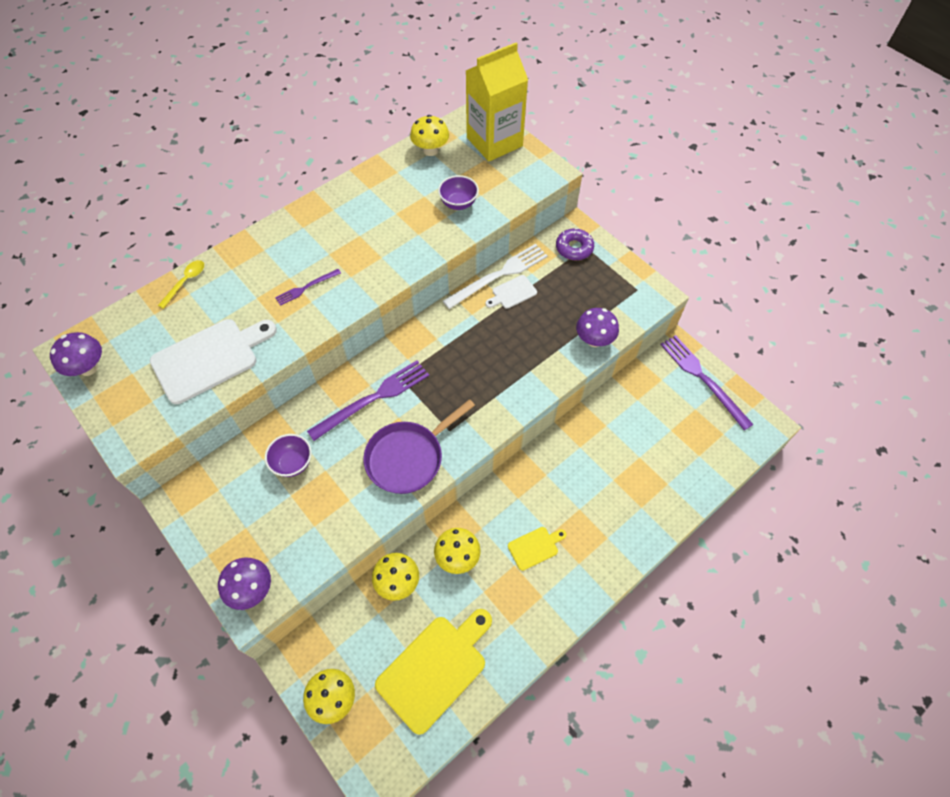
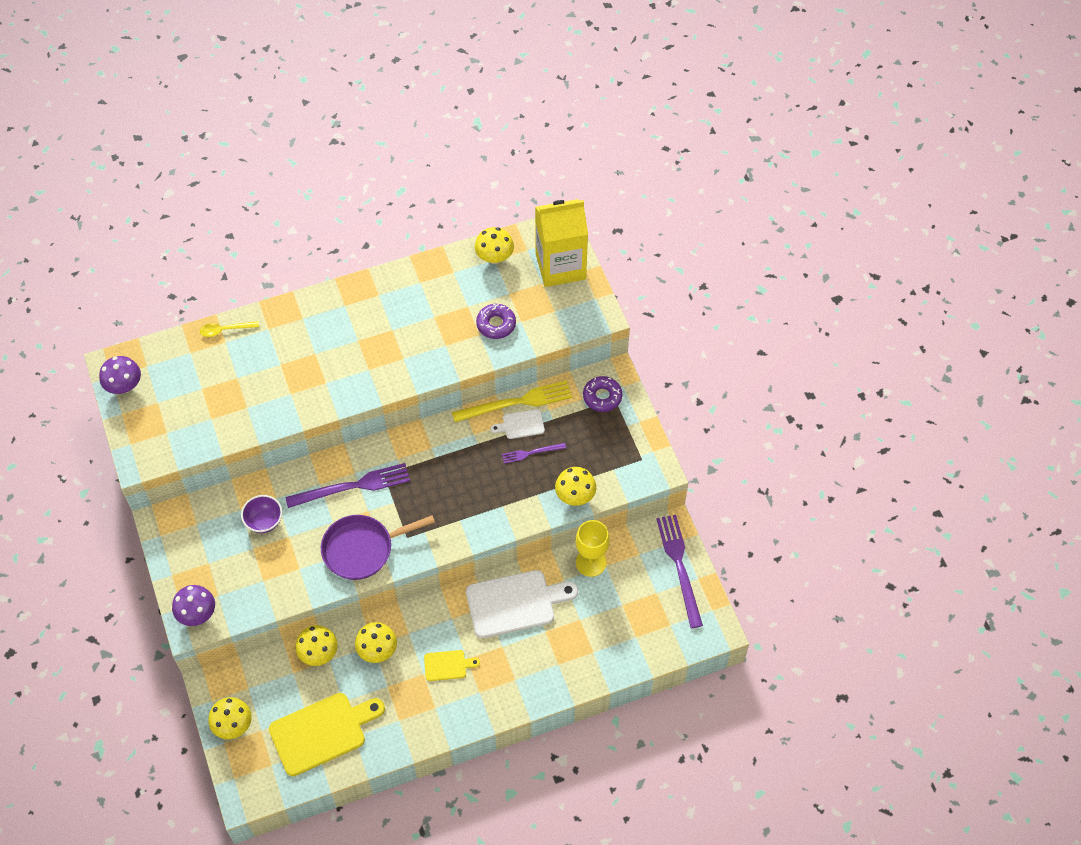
camera: 20 degrees right, 0 degrees up
(185, 282) = (225, 330): yellow spoon -> yellow spoon turned 150 degrees counterclockwise
(209, 358) = (223, 409): white cutting board -> white cutting board (515, 603)
(306, 288) = (326, 368): purple fork -> purple fork (531, 453)
(458, 203) = (496, 324): purple bowl -> purple donut
(499, 275) = (516, 402): white fork -> yellow fork
(594, 340) = (575, 496): purple mushroom -> yellow mushroom
(623, 401) = (591, 562): none -> yellow goblet

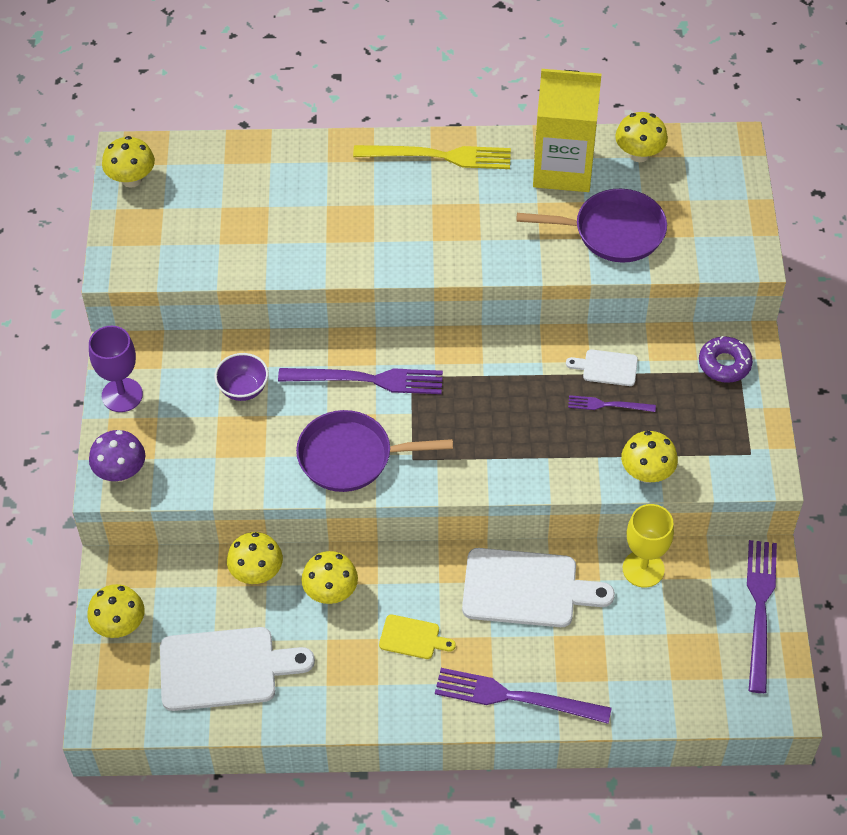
camera: 20 degrees right, 5 degrees down
(124, 386) = (131, 179): purple mushroom -> yellow mushroom
(175, 554) = (122, 395): none -> purple goblet
(225, 330) = (275, 149): yellow spoon -> none
(322, 732) = (225, 669): yellow cutting board -> white cutting board
(496, 324) = (613, 232): purple donut -> purple pan
(516, 402) = (610, 340): yellow fork -> yellow fork (438, 156)
(534, 685) = (515, 697): none -> purple fork
(560, 266) = (720, 186): yellow carton -> yellow carton (563, 169)

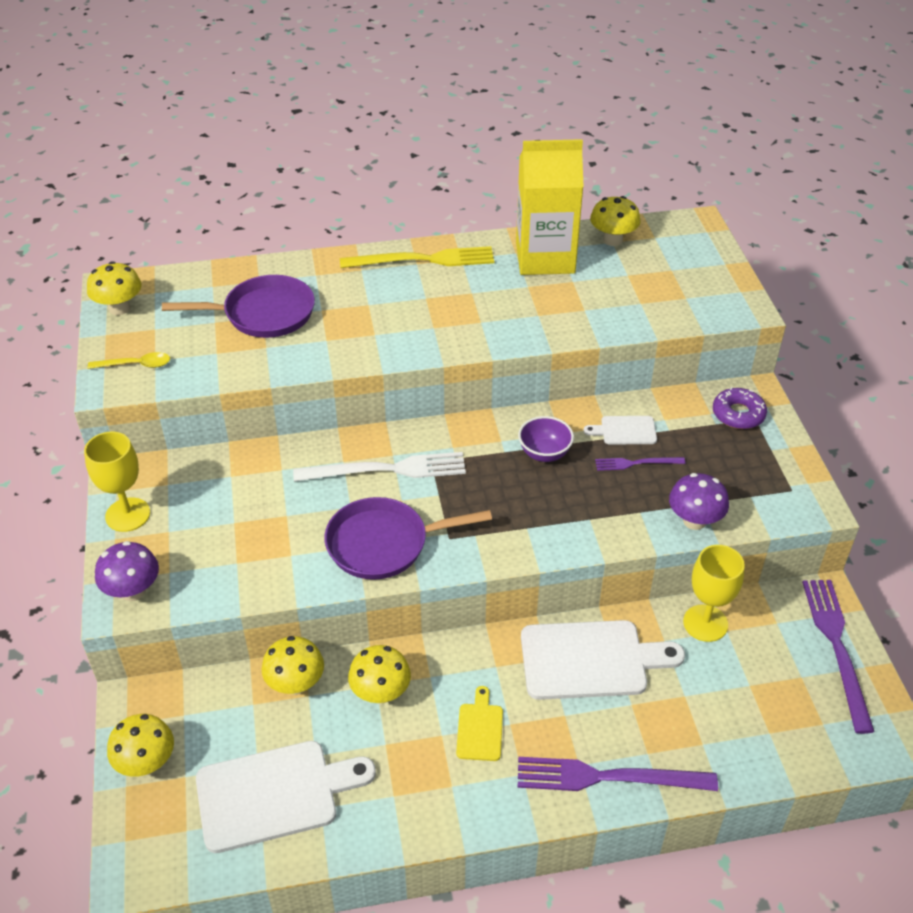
camera: 10 degrees left, 10 degrees down
(122, 395) = (128, 515): purple goblet -> yellow goblet
(142, 248) = (136, 365): none -> yellow spoon
(243, 389) = (258, 493): purple bowl -> purple bowl (544, 453)
(367, 380) = (387, 469): purple fork -> white fork
(412, 638) = (480, 729): yellow cutting board -> yellow cutting board turned 90 degrees counterclockwise
(613, 232) = (607, 302): purple pan -> purple pan (263, 314)
(646, 473) = (694, 521): yellow mushroom -> purple mushroom

